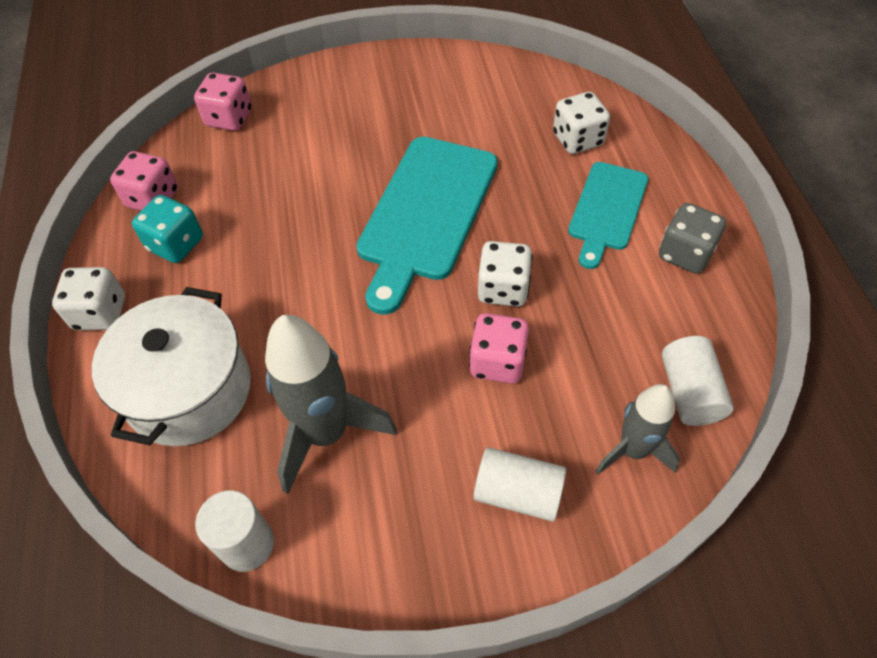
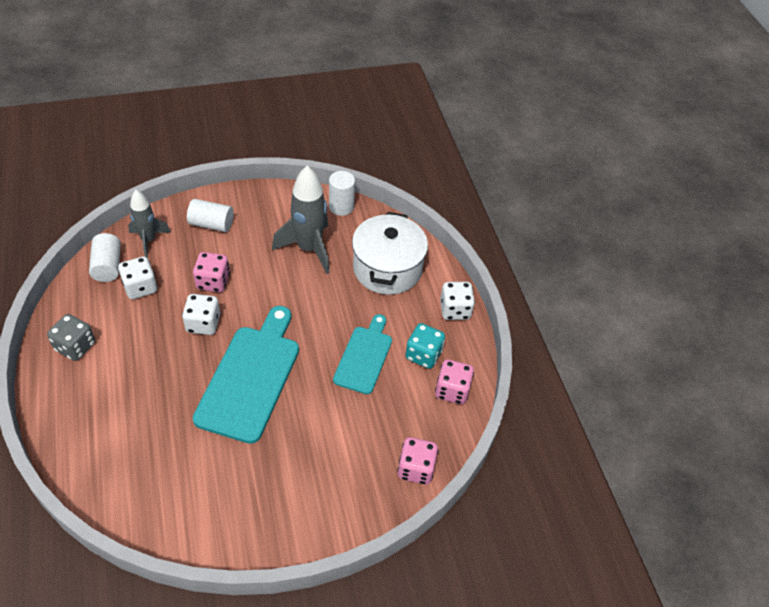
camera: 170 degrees right, 5 degrees down
(577, 139) = (122, 445): white dice -> white dice (140, 287)
(607, 210) = (118, 380): turquoise cutting board -> turquoise cutting board (364, 356)

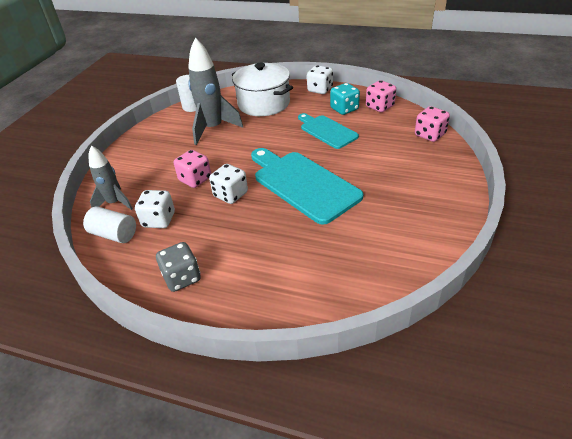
camera: 50 degrees left, 10 degrees down
(211, 224) = (138, 166): white cylinder -> none

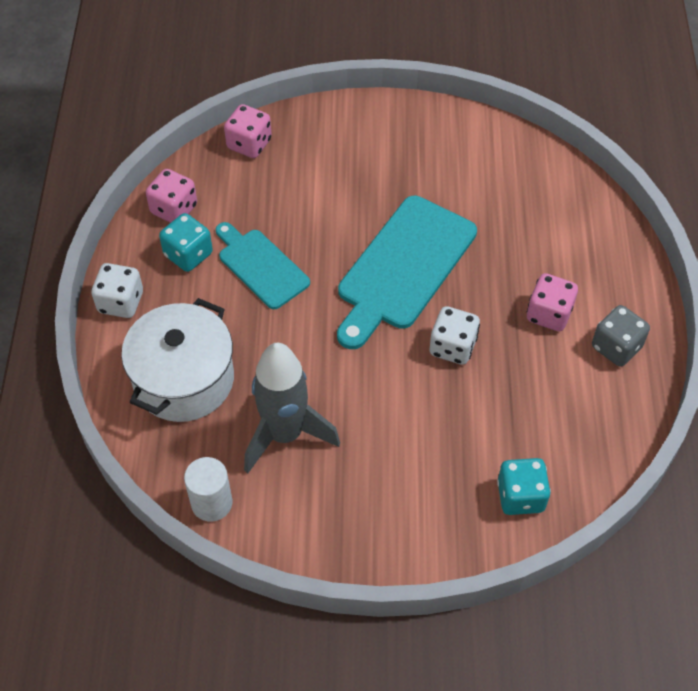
camera: 110 degrees left, 15 degrees up
(114, 234) = (580, 461): white cylinder -> none
(115, 203) = (520, 496): grey rocket -> turquoise dice
(159, 220) = (533, 417): white dice -> none
(195, 179) = (432, 406): pink dice -> pink dice (549, 314)
(327, 131) = (260, 266): turquoise cutting board -> turquoise cutting board turned 105 degrees clockwise

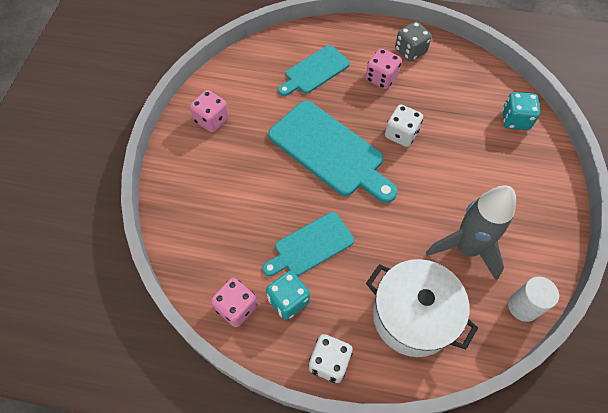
camera: 80 degrees left, 5 degrees up
(249, 144) = (180, 238): pink dice -> pink dice (212, 120)
(536, 233) = (315, 71): none -> turquoise cutting board

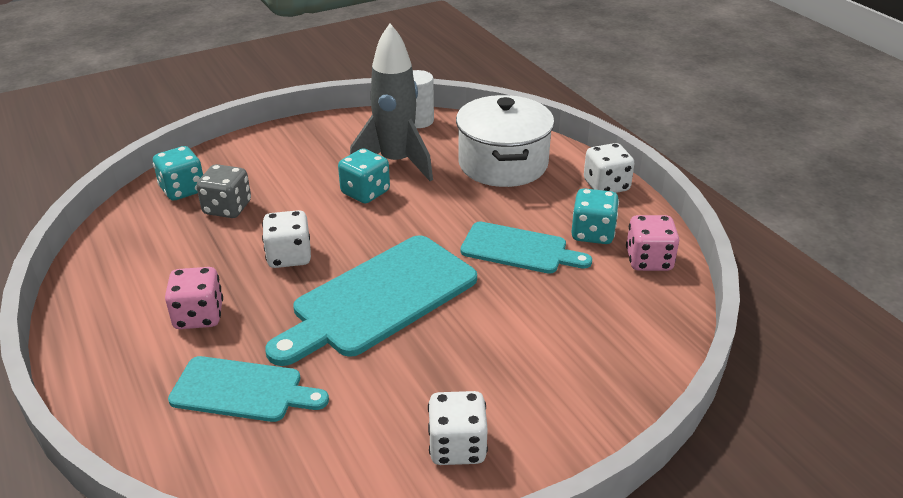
camera: 130 degrees left, 25 degrees down
(212, 120) = (457, 447): pink dice -> white dice
(330, 151) = (379, 299): turquoise cutting board -> turquoise cutting board turned 135 degrees counterclockwise
(410, 51) = (114, 314): grey dice -> grey dice (227, 208)
(440, 207) = (365, 192): none -> turquoise dice

